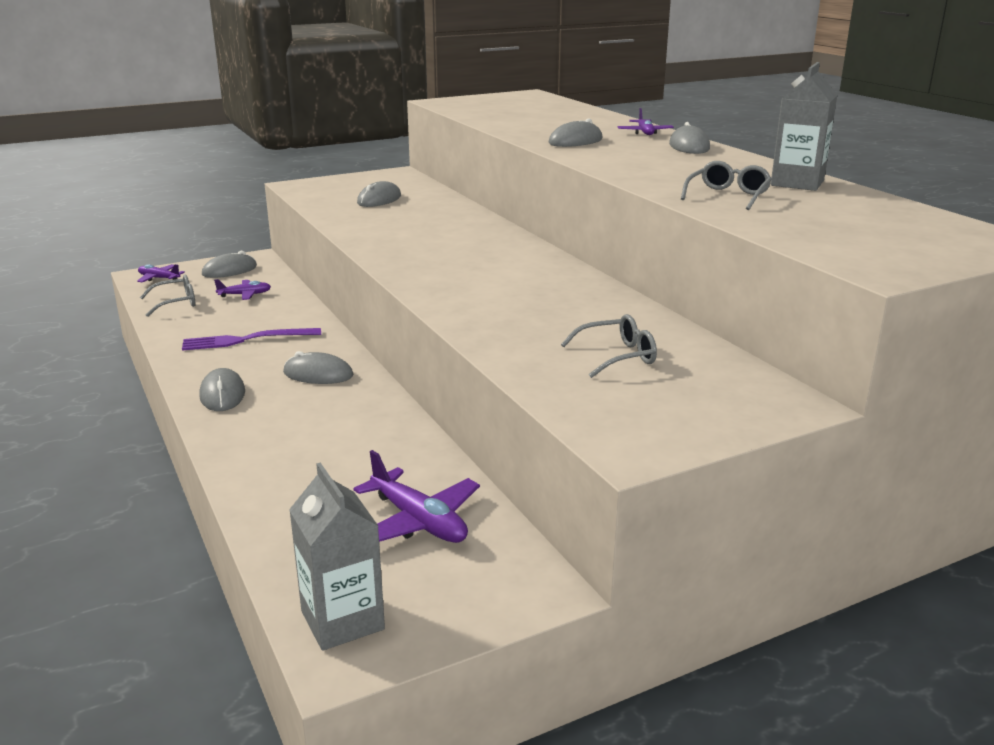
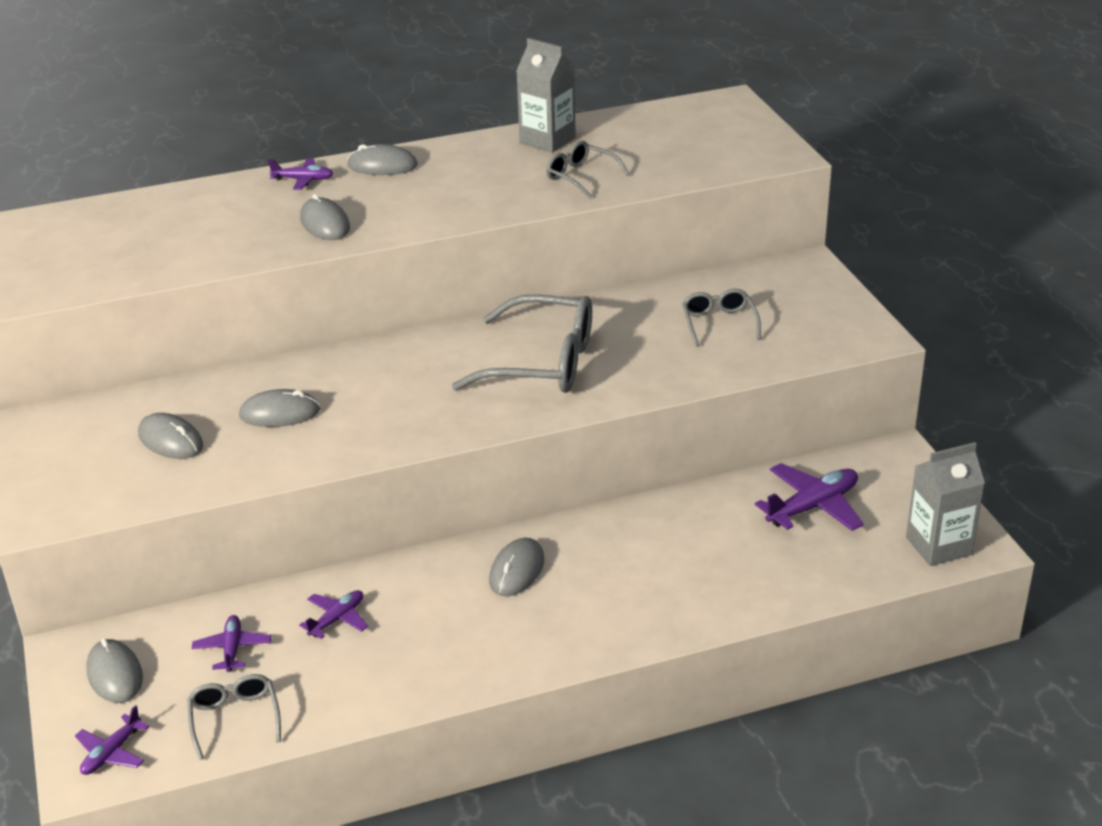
camera: 80 degrees left, 10 degrees up
(222, 394) = (551, 642): grey mouse -> grey mouse (280, 413)
(246, 340) = (398, 635): purple fork -> none
(269, 319) = (337, 619): none -> purple plane
(507, 287) = (543, 363): none -> grey glasses

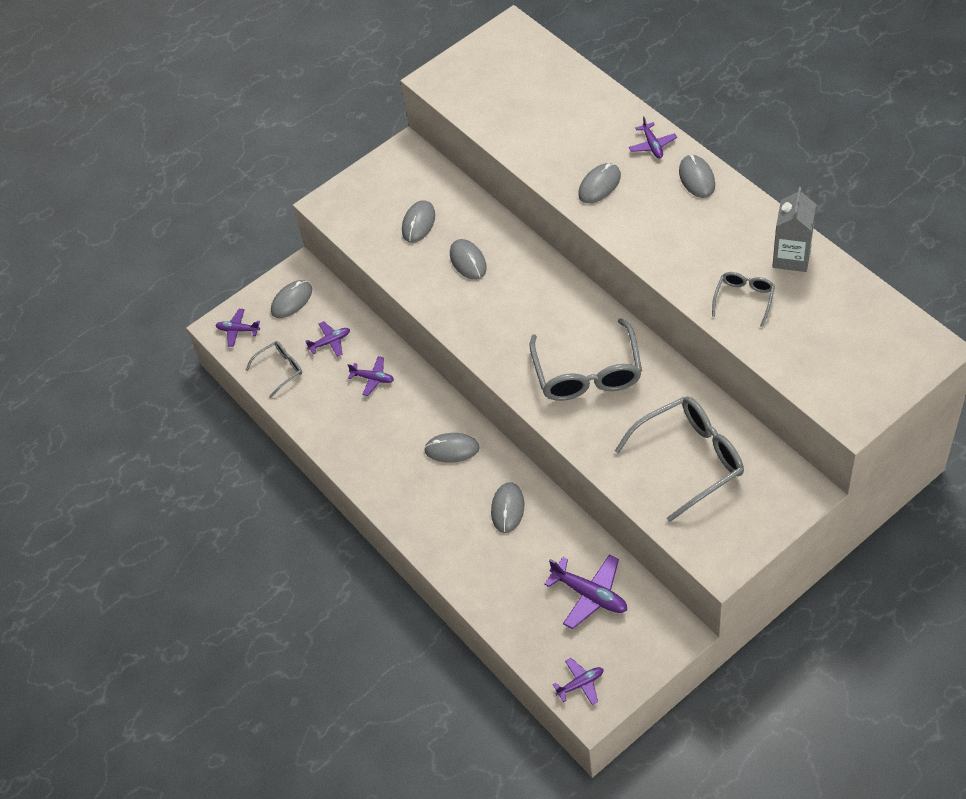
camera: 75 degrees right, 20 degrees up
(645, 543) = (507, 508): none -> grey mouse
(719, 323) = (690, 459): grey glasses -> grey glasses, size x1.92
(938, 546) = (580, 684): grey carton -> purple plane

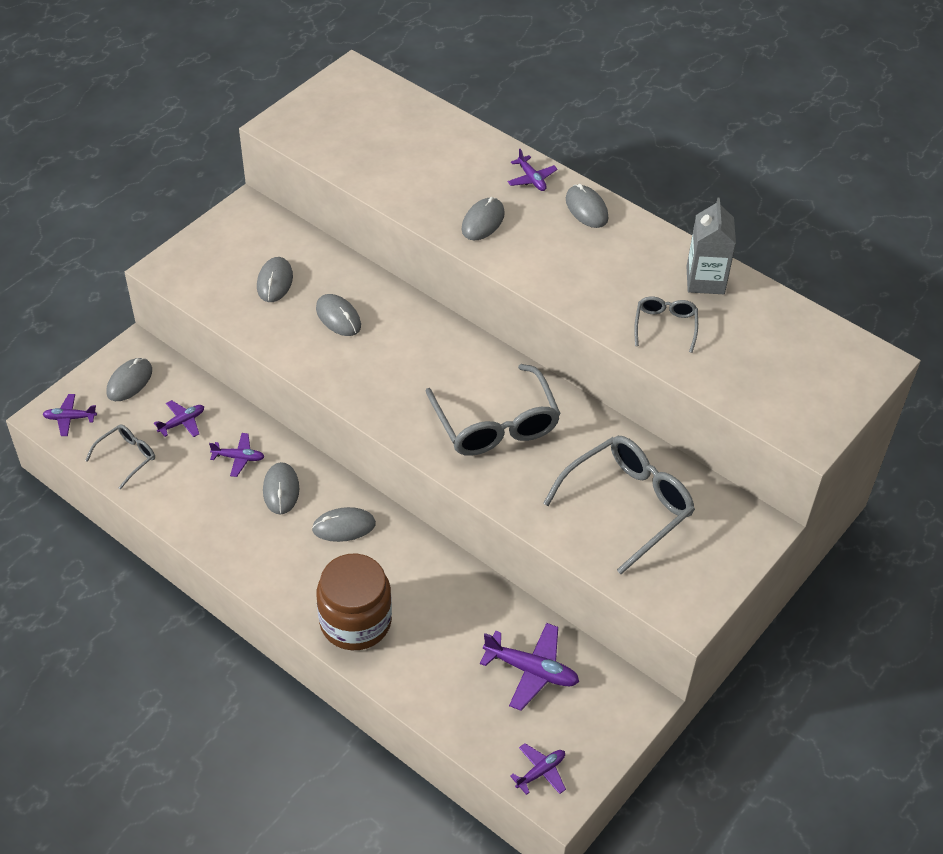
camera: 20 degrees left, 5 degrees down
(447, 535) = (355, 621): none -> brown jar
(507, 508) = (420, 585): grey mouse -> grey mouse (281, 490)

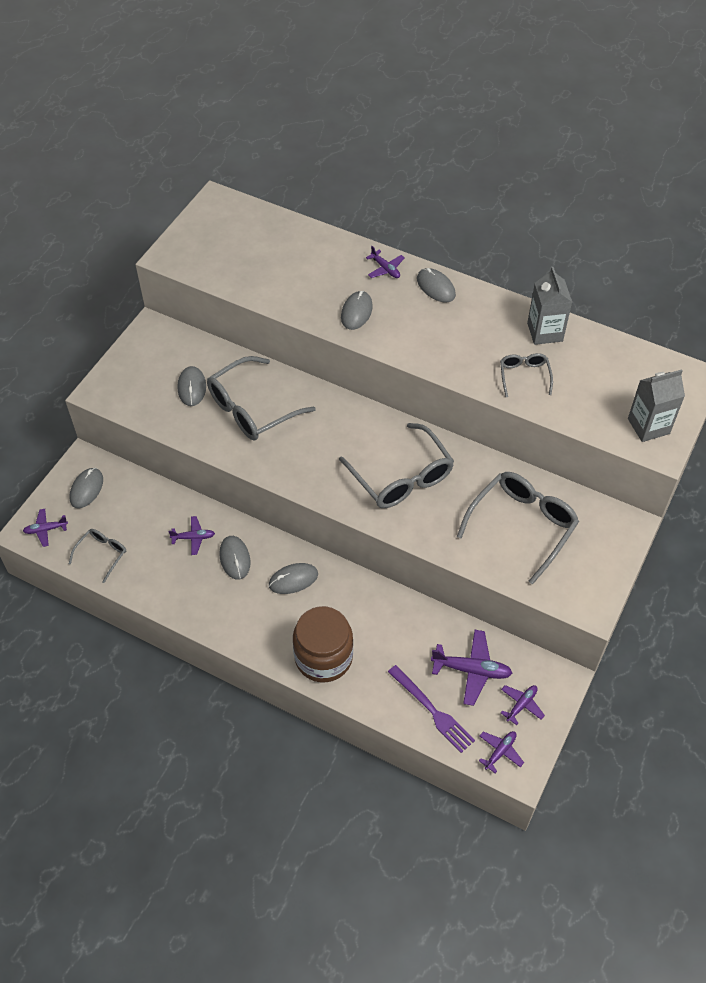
camera: 10 degrees left, 5 degrees up
(182, 422) = (139, 516): purple plane -> purple plane (521, 705)
(338, 317) = (251, 409): grey mouse -> grey glasses
(470, 708) = (432, 711): none -> purple fork
(803, 408) = (648, 426): none -> grey carton

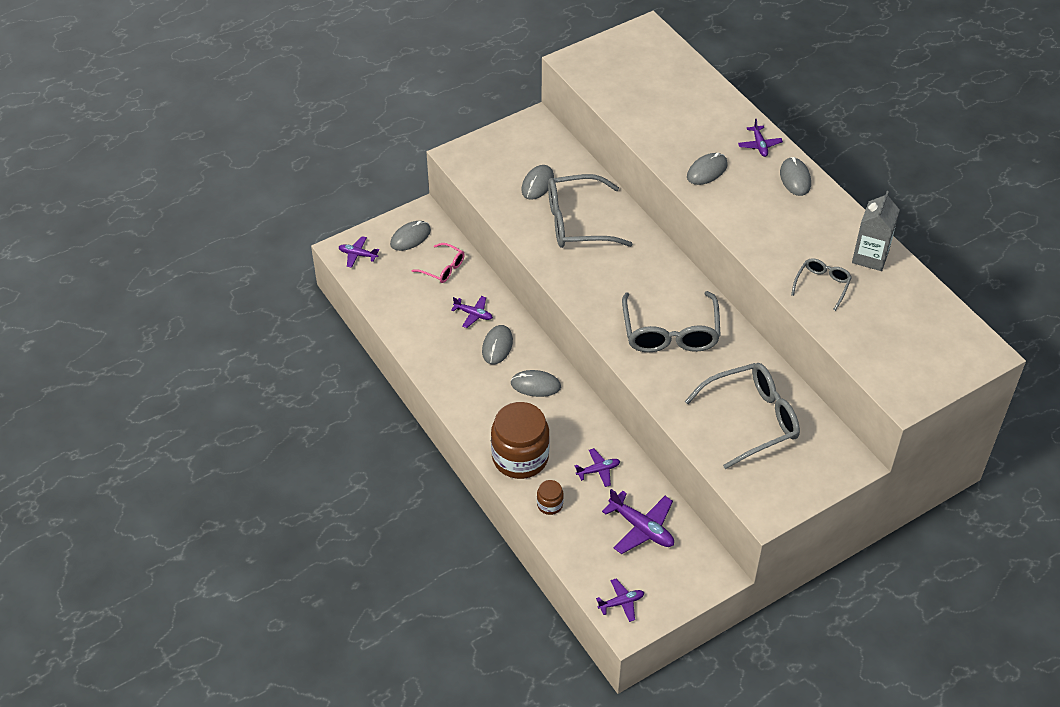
camera: 30 degrees right, 5 degrees down
(102, 554) = (390, 294): grey glasses -> none
(137, 505) = (443, 268): none -> pink glasses
(379, 690) = (550, 504): none -> brown jar
(432, 711) = (584, 543): purple fork -> none
(521, 705) = (666, 576): purple plane -> purple plane (598, 470)
(648, 426) = (909, 375): grey carton -> none

